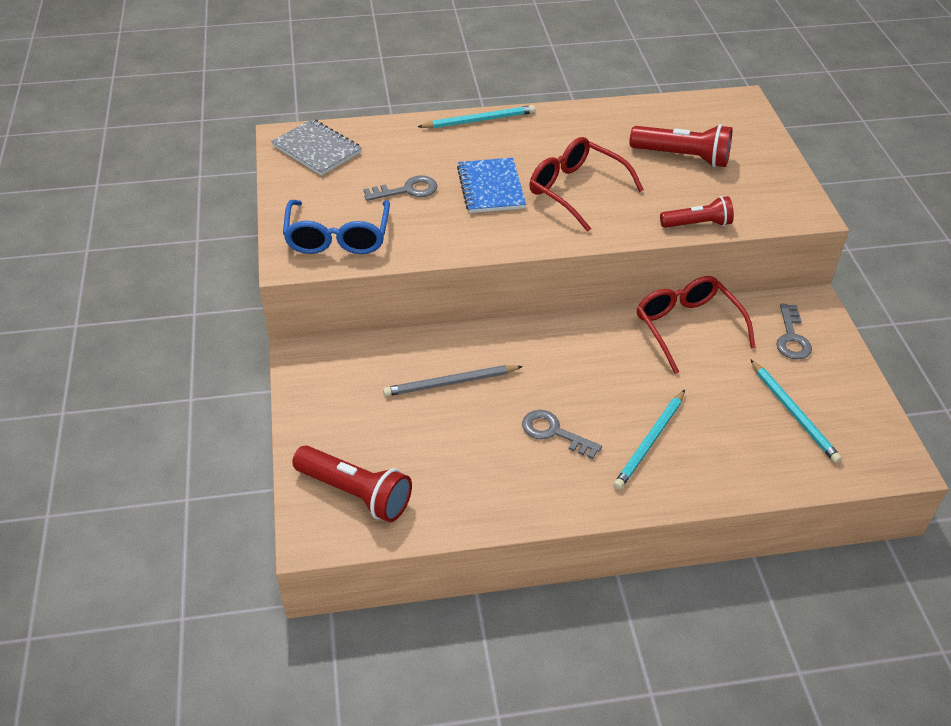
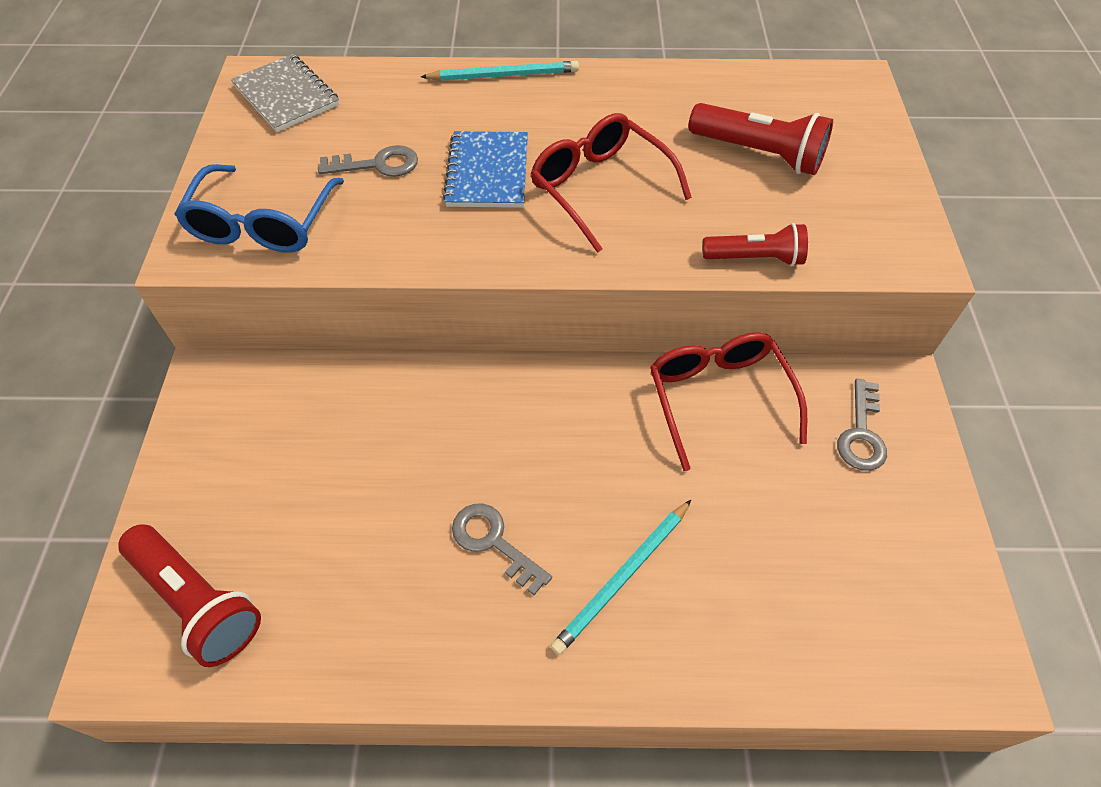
camera: 10 degrees right, 10 degrees up
(450, 383) = (379, 442): grey pencil -> none
(794, 413) = (840, 560): turquoise pencil -> none

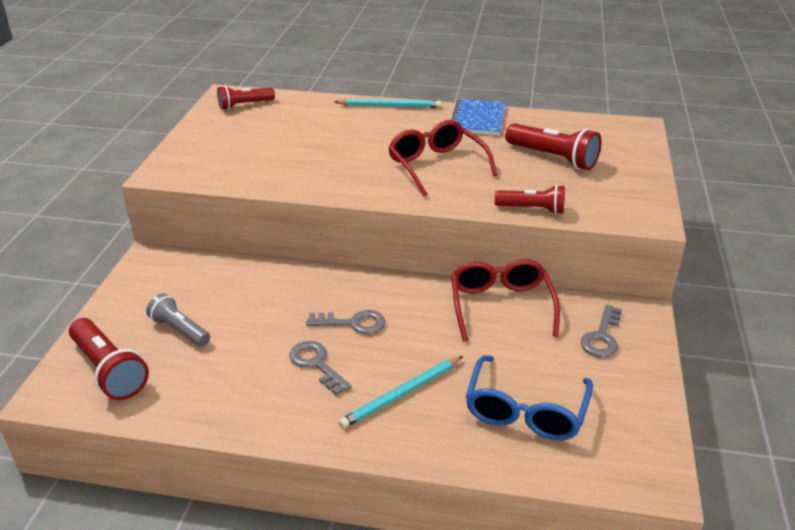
camera: 10 degrees right, 20 degrees down
(263, 223) = (210, 164): blue glasses -> blue glasses (526, 410)
(283, 509) = (179, 330): none -> grey flashlight
(286, 96) = (244, 105): grey notebook -> red flashlight
(378, 164) = (292, 142): grey key -> grey key (353, 323)
(487, 172) = (363, 152): blue notebook -> blue notebook (478, 119)

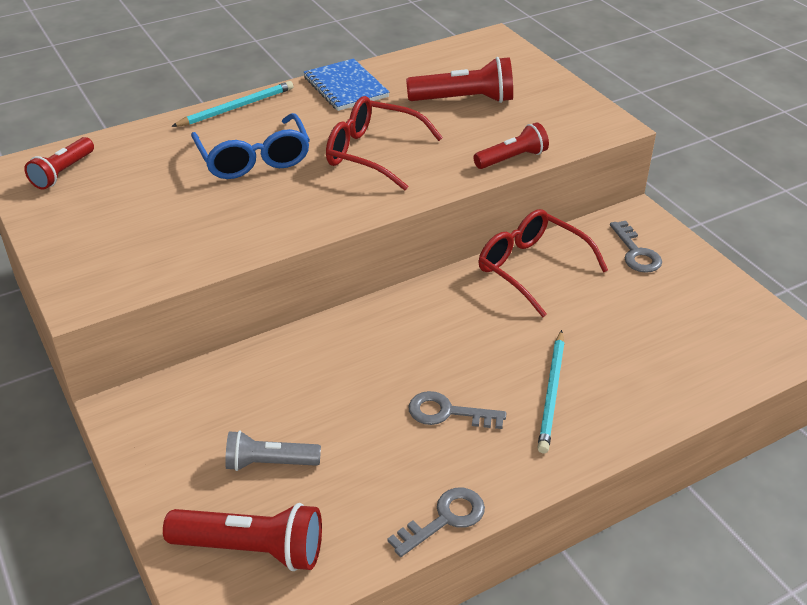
camera: 40 degrees left, 5 degrees up
(353, 323) = (430, 355): grey key -> grey key (445, 519)
(526, 410) = (656, 347): blue glasses -> blue glasses (254, 159)

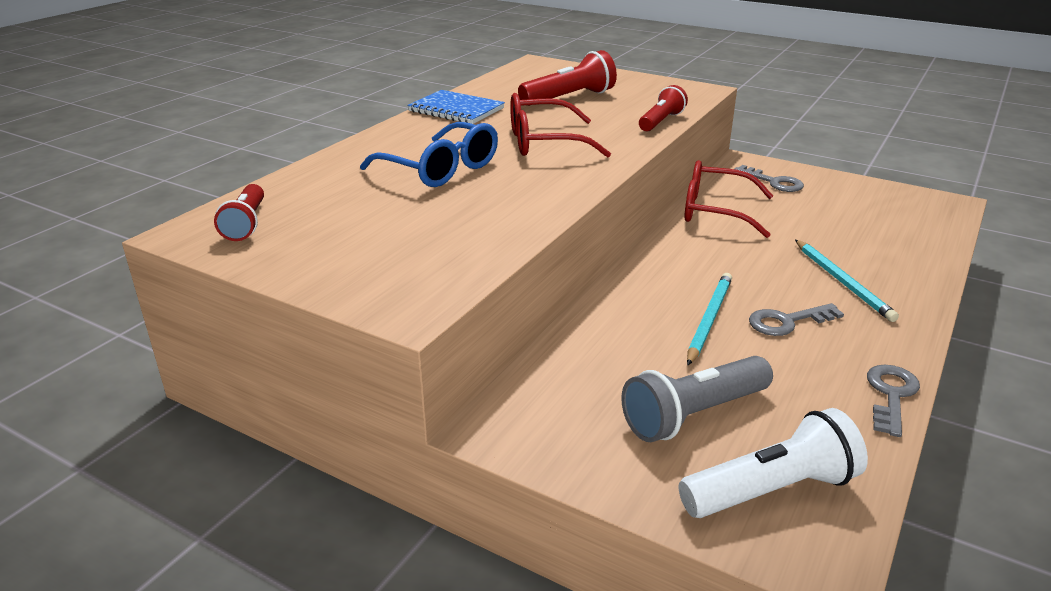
camera: 30 degrees left, 10 degrees down
(236, 107) = (371, 141): turquoise pencil -> turquoise pencil (709, 319)
(252, 548) = (771, 489): red flashlight -> white flashlight
(269, 463) = (694, 415): grey flashlight -> grey flashlight, size x1.51

